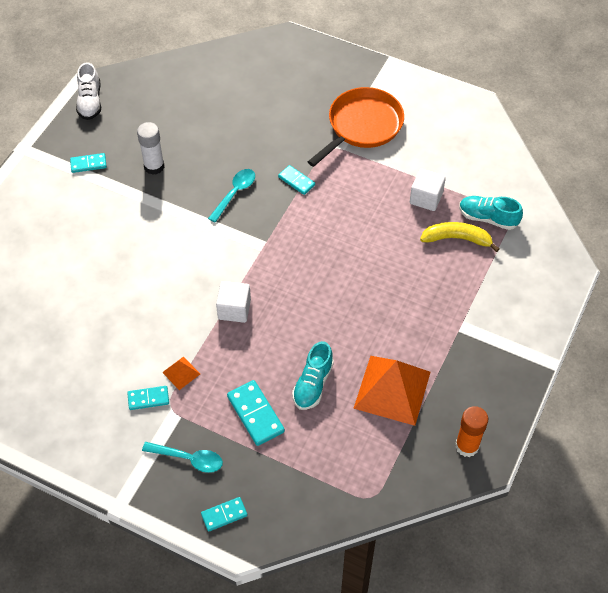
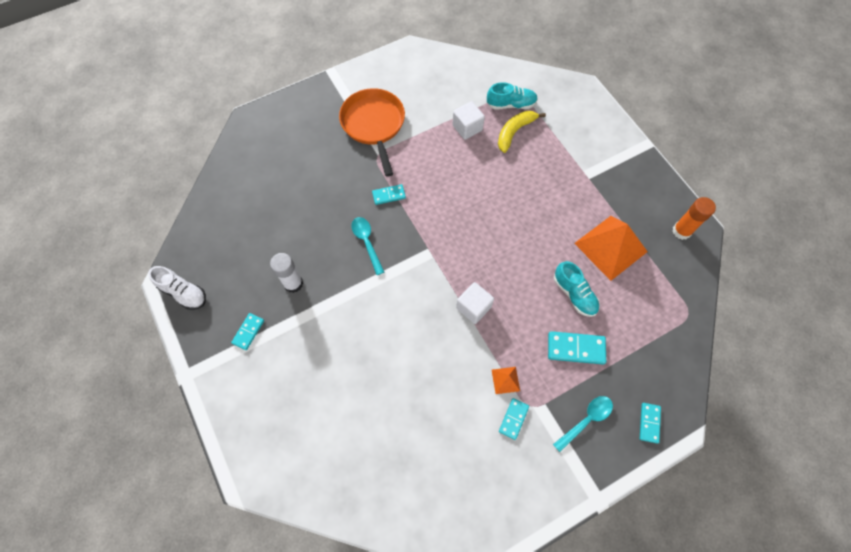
camera: 55 degrees left, 10 degrees up
(488, 218) = (511, 104): turquoise shoe -> turquoise shoe turned 150 degrees counterclockwise

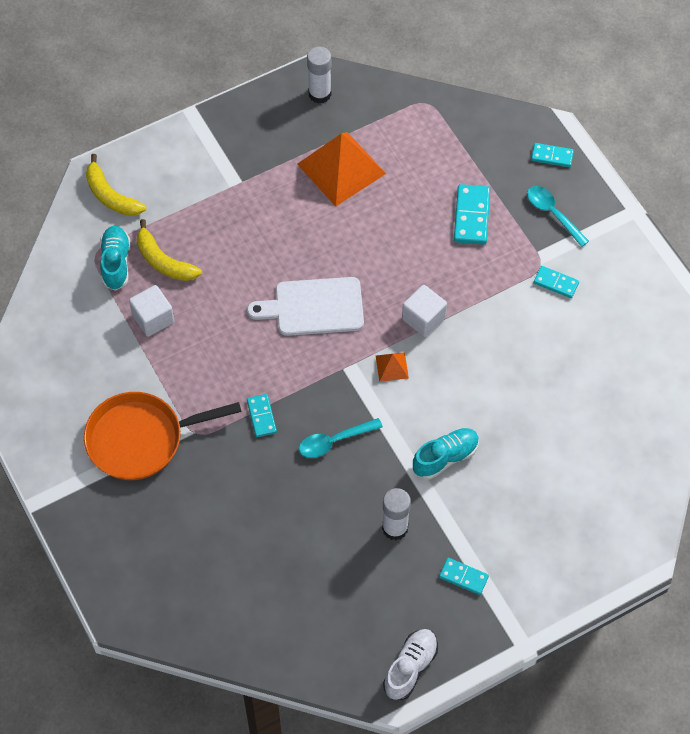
camera: 90 degrees left, 5 degrees down
(481, 228) = (314, 307): none -> white cutting board
(505, 380) = (512, 289): orange pyramid -> orange pyramid (392, 366)
(566, 99) = (111, 196): none -> yellow banana
(574, 294) = (404, 212): turquoise shoe -> turquoise shoe (445, 458)
(681, 231) = (320, 94): orange glue stick -> white glue stick

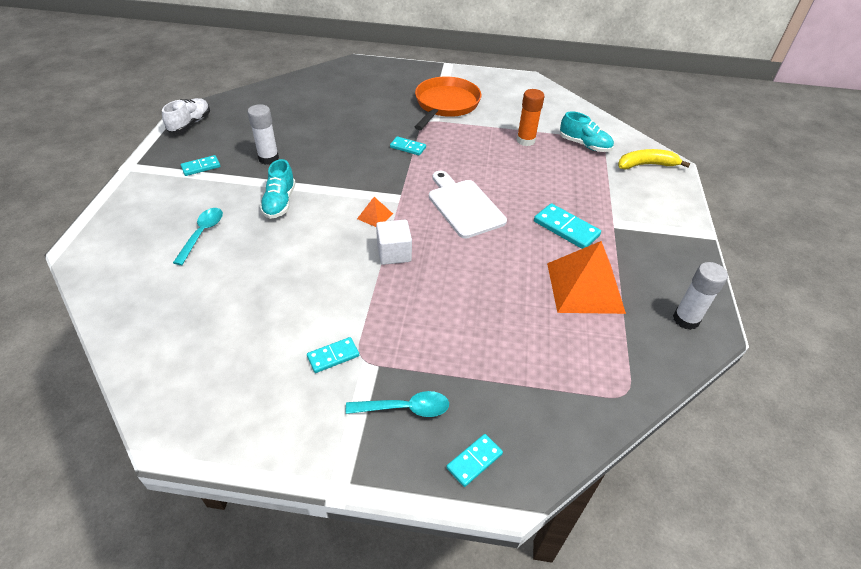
camera: 125 degrees right, 15 degrees down
(153, 318) = (525, 140): white cube -> orange glue stick
(164, 261) = (568, 162): yellow banana -> none
(314, 307) = (464, 206): white cutting board -> white cutting board turned 60 degrees counterclockwise
(334, 441) = (354, 165): turquoise spoon -> turquoise spoon (202, 234)
(410, 667) = (190, 124): white shoe -> white shoe turned 135 degrees counterclockwise
(471, 216) = (460, 342): turquoise domino -> turquoise domino (566, 228)

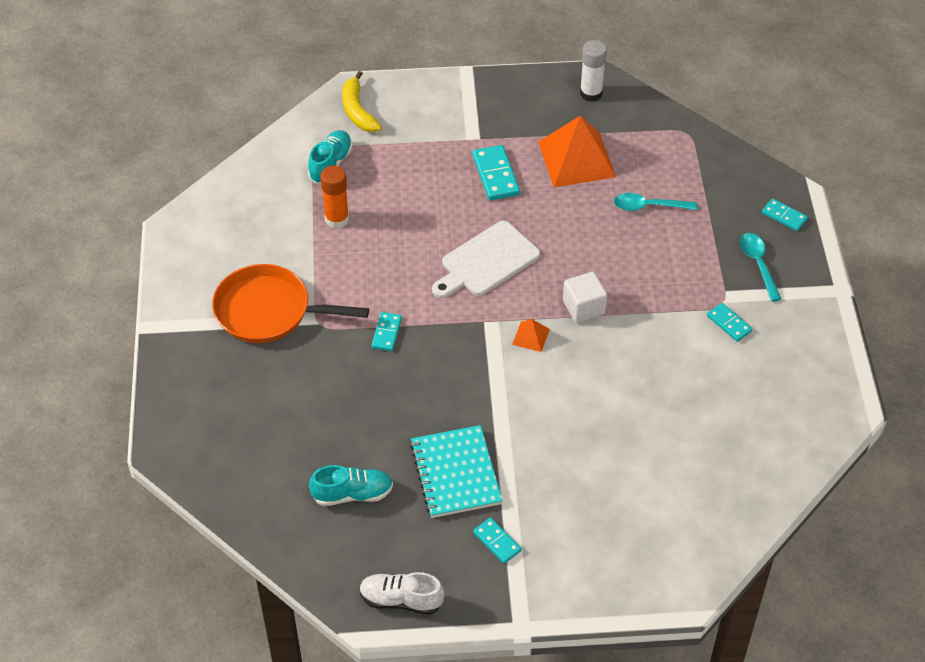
camera: 100 degrees left, 5 degrees up
(202, 234) = (616, 487): turquoise spoon -> turquoise spoon (649, 206)
(268, 158) = (455, 473): white glue stick -> turquoise notebook
(280, 202) = (538, 432): turquoise shoe -> turquoise shoe (352, 494)
(566, 228) = (495, 175): turquoise domino -> turquoise domino turned 45 degrees counterclockwise

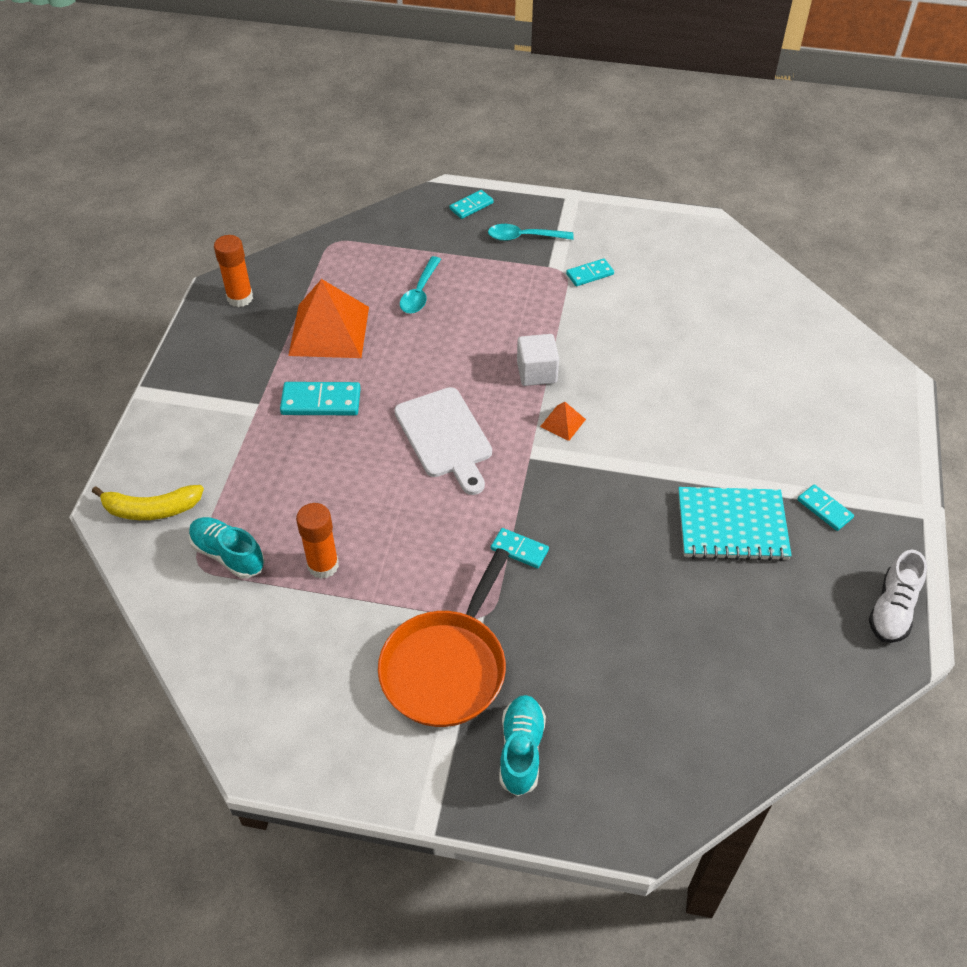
camera: 75 degrees left, 0 degrees up
(352, 494) = (745, 628): turquoise shoe -> turquoise shoe (521, 750)
(497, 541) = (824, 509): turquoise domino -> turquoise domino turned 75 degrees clockwise
(591, 93) = (240, 298): white glue stick -> orange glue stick

